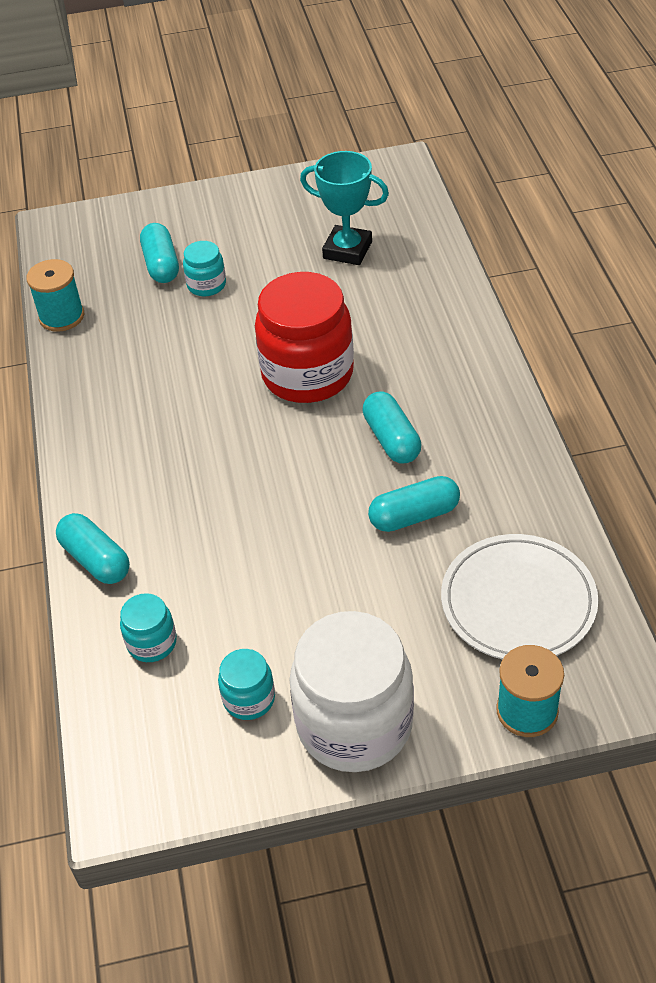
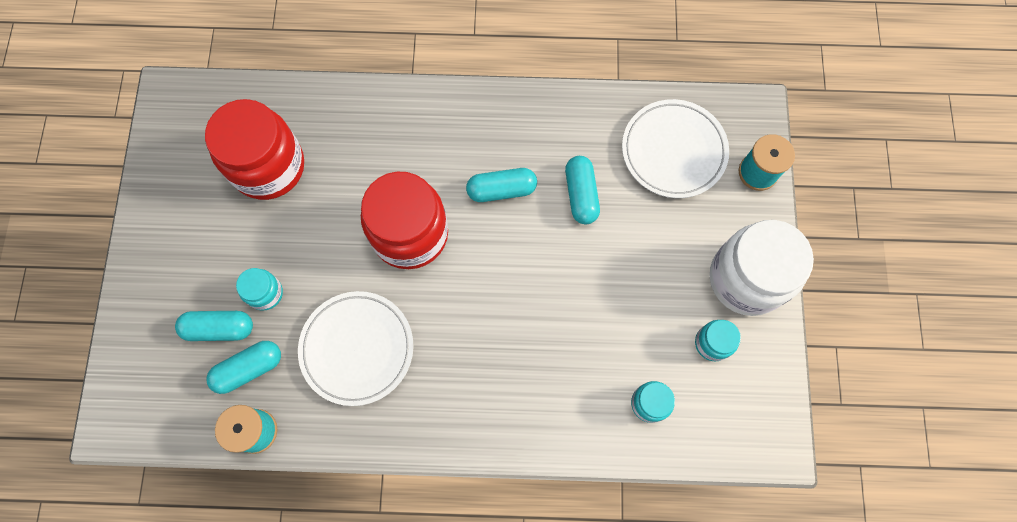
camera: 80 degrees left, 25 degrees up
(96, 560) = (559, 435): turquoise capsule -> turquoise capsule (249, 369)
(163, 366) = (357, 348): none -> white plate
(347, 250) = (268, 167): turquoise trophy -> red jar

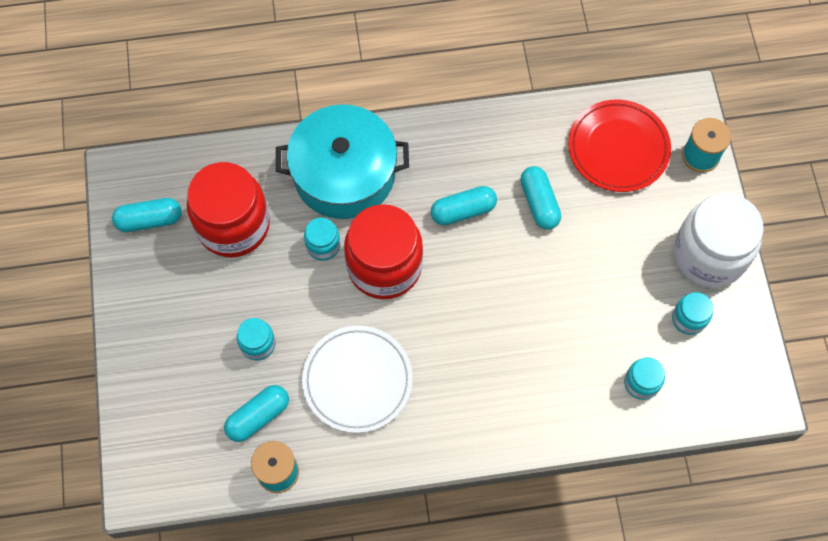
camera: 10 degrees left, 5 degrees down
(219, 328) = (221, 384): turquoise capsule -> turquoise capsule (149, 220)
(353, 202) = (323, 245): none -> turquoise jar
(390, 132) = (344, 174): none -> turquoise pot
(673, 151) = (618, 148): white plate -> red plate

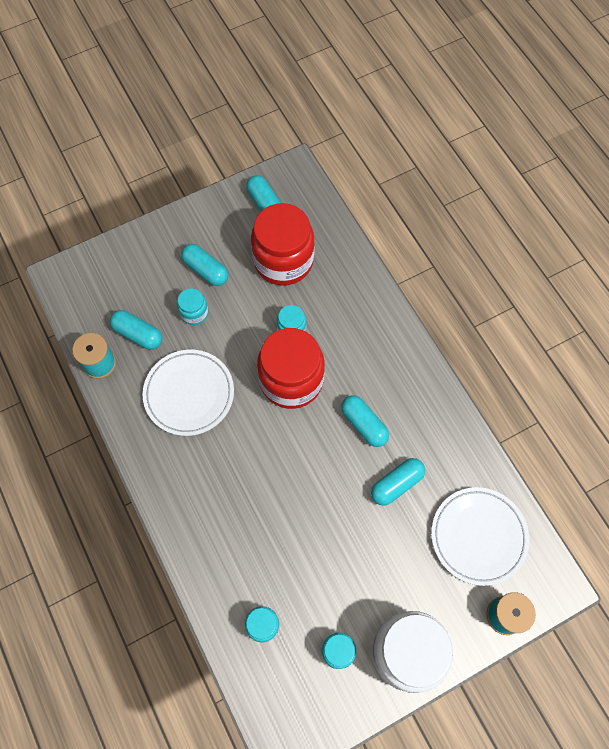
camera: 70 degrees right, 0 degrees up
(207, 314) = (205, 270): none -> turquoise capsule
(344, 174) = (359, 322): turquoise pot -> none
(618, 148) = (478, 536): red plate -> white plate

